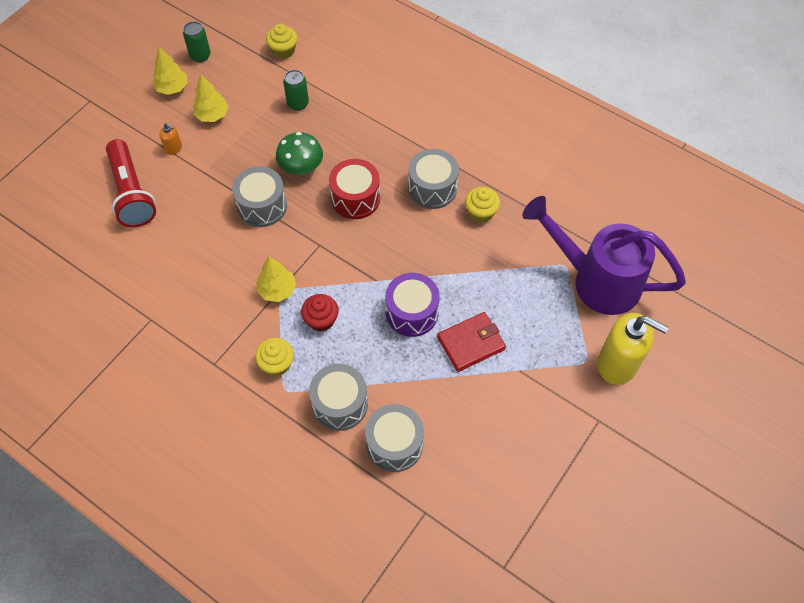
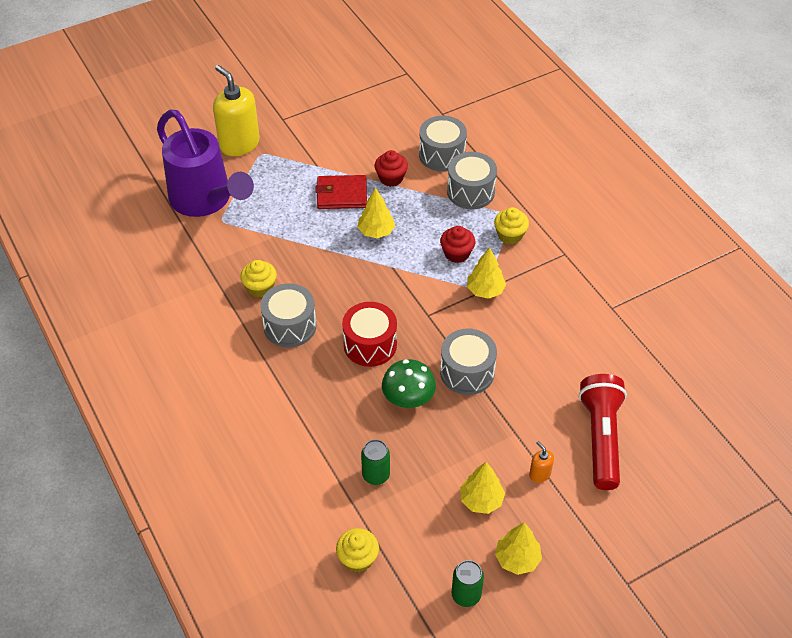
camera: 155 degrees left, 10 degrees down
(412, 313) = (376, 232): purple drum -> yellow tree
(432, 386) = (391, 178): none -> red cupcake

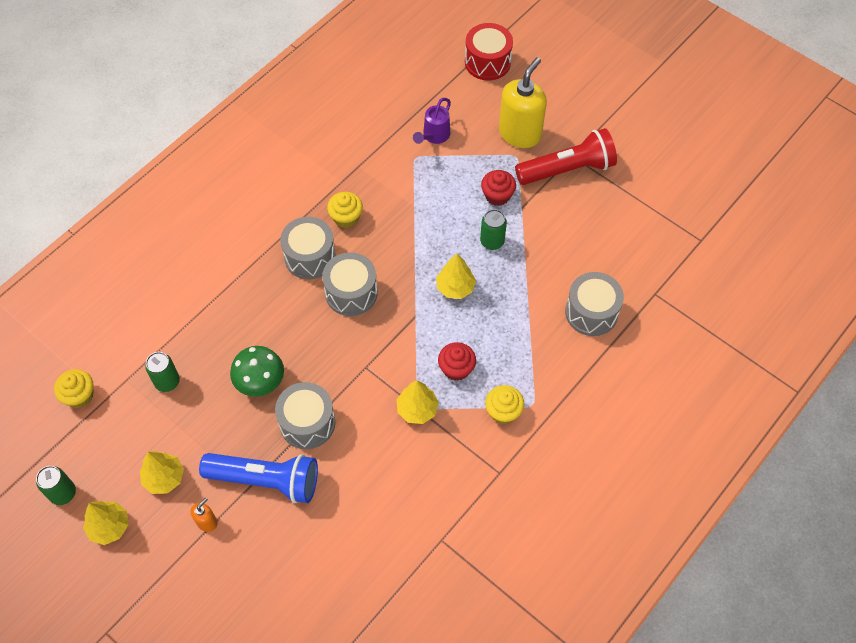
camera: 70 degrees right, 10 degrees up
(206, 201) = (434, 136): purple watering can -> purple watering can, size x0.44
(342, 194) = (492, 241): red wallet -> green can
(370, 344) = (311, 329): red drum -> red drum (487, 62)
(391, 178) = (534, 277): red cupcake -> red cupcake (497, 196)
(470, 192) = (549, 356): grey drum -> grey drum (351, 293)
(513, 417) = (266, 480): none -> blue flashlight
(600, 438) = (266, 569): red flashlight -> red flashlight (567, 169)

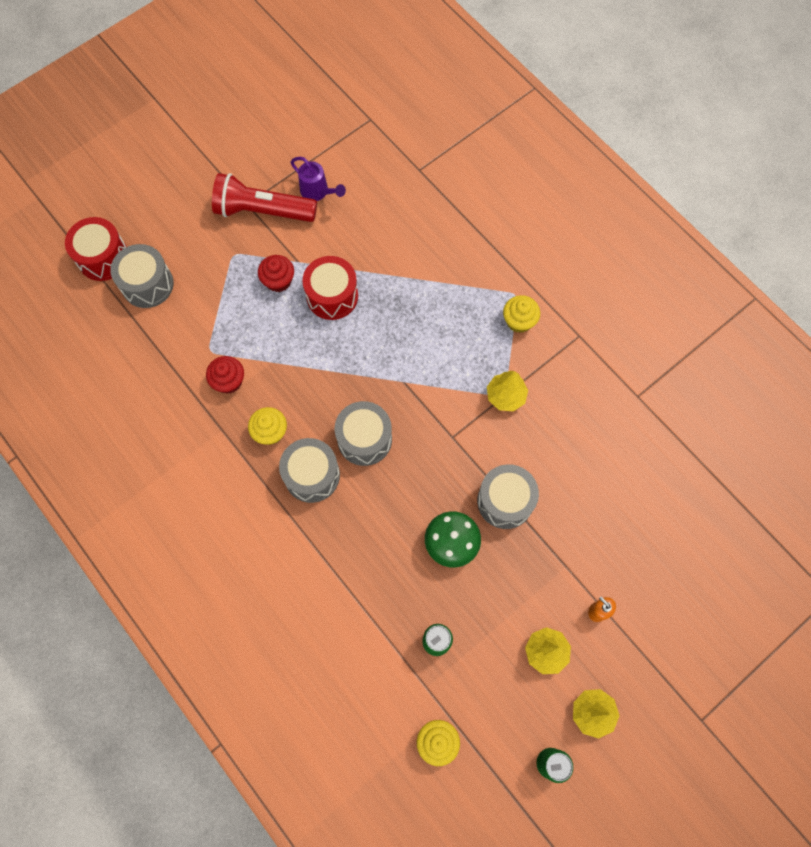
camera: 80 degrees left, 10 degrees up
(266, 480) = (561, 548): blue flashlight -> none
(434, 136) = (187, 328): purple watering can -> purple watering can (318, 192)
(455, 287) = (378, 339): yellow tree -> none
(456, 368) = (468, 354): red cupcake -> red cupcake (229, 381)
(492, 241) = (332, 296): green can -> red drum
(520, 134) = (207, 245): yellow soap dispenser -> none
(567, 169) = (262, 211): red flashlight -> red flashlight turned 75 degrees counterclockwise
(591, 312) = (429, 226): grey drum -> grey drum (147, 284)

